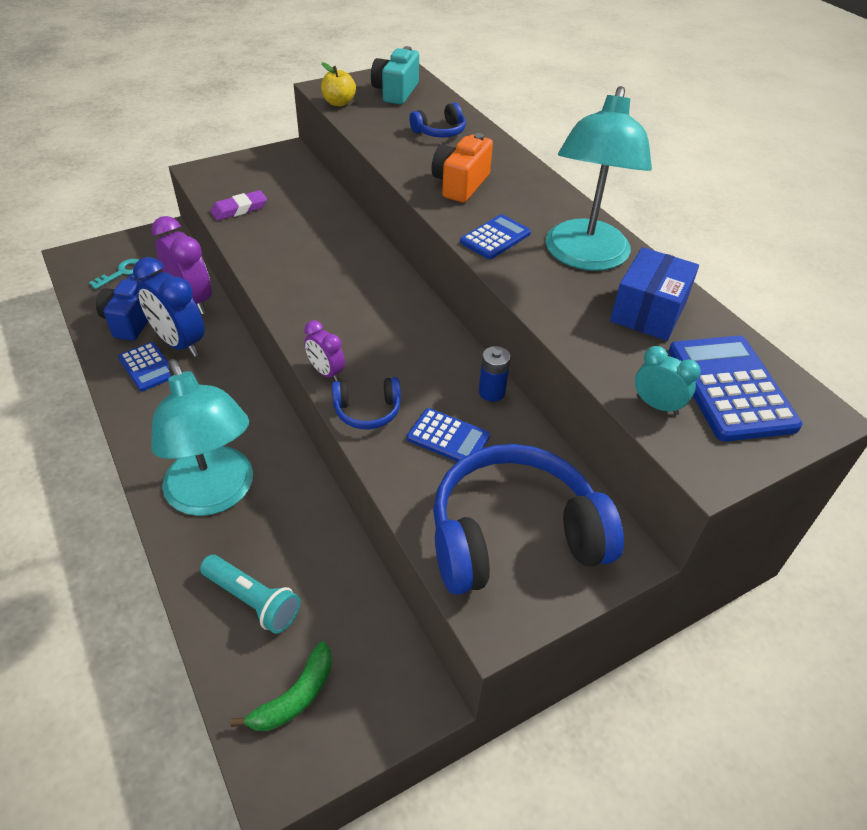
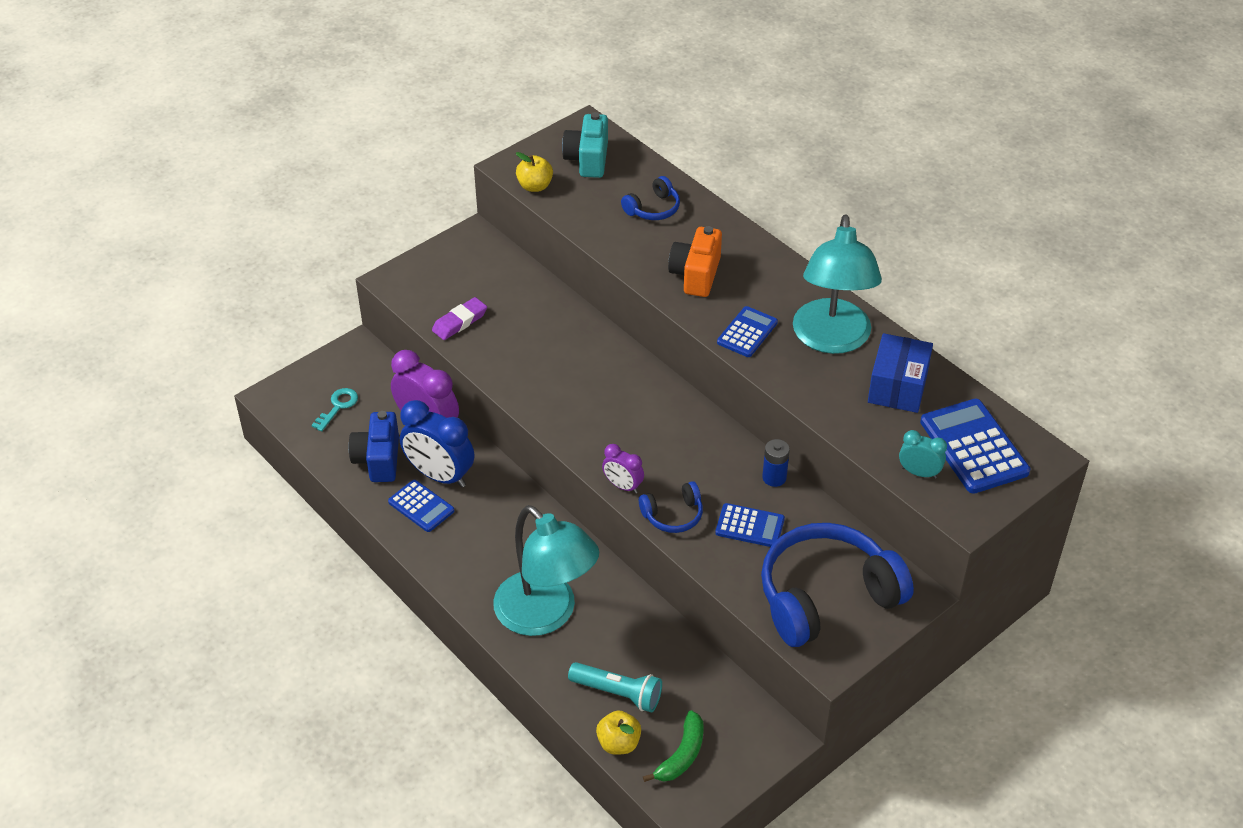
camera: 10 degrees left, 0 degrees up
(227, 664) = (618, 743): none -> yellow apple

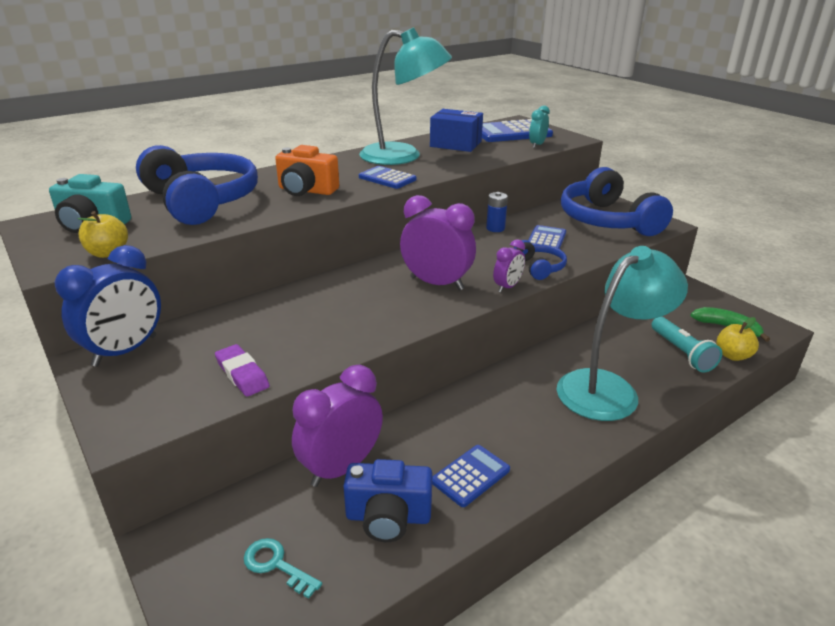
camera: 85 degrees left, 15 degrees down
(440, 475) = (423, 458): blue clock -> blue clock (125, 351)
(618, 693) = (681, 353): turquoise flashlight -> turquoise flashlight turned 135 degrees clockwise
(622, 429) = (436, 283): none -> purple clock
(653, 209) = (201, 201): blue headphones -> blue headphones, size x2.18

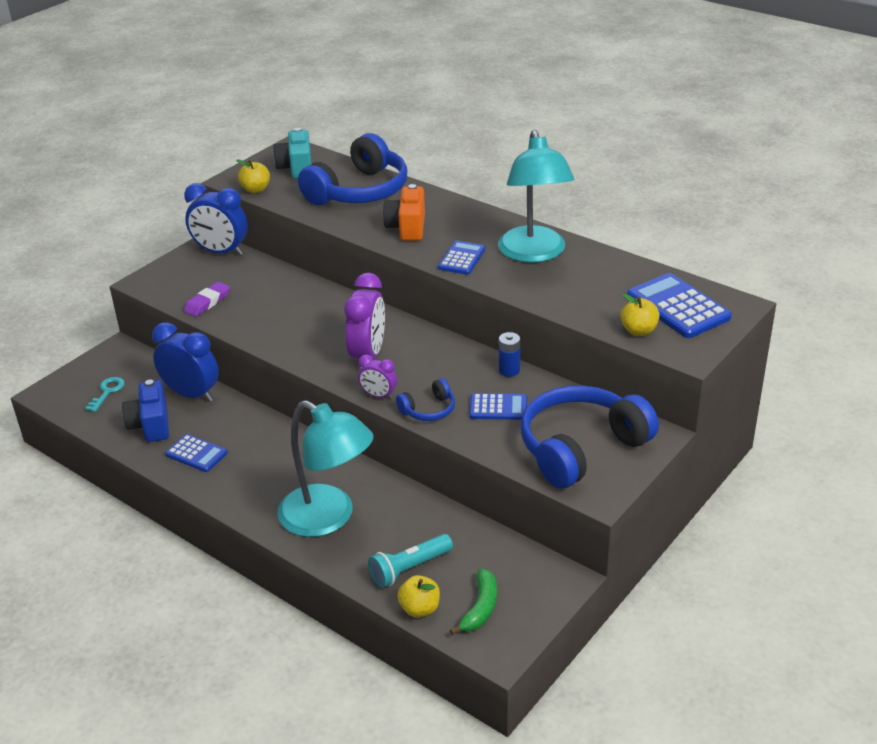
camera: 75 degrees right, 5 degrees up
(341, 467) = (191, 394): purple clock -> blue clock
(455, 144) = (600, 276): blue box -> none
(537, 145) = (638, 331): turquoise clock -> yellow apple

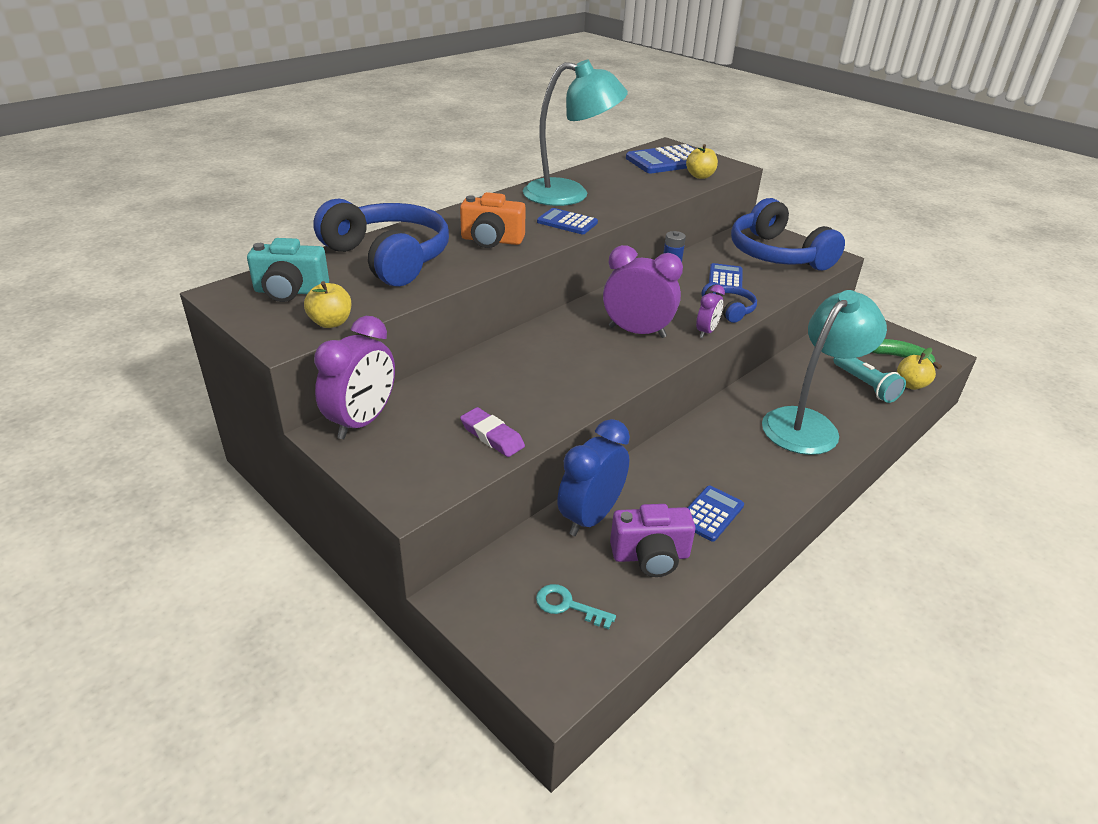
camera: 85 degrees left, 0 degrees up
(150, 425) = (650, 556): blue camera -> purple camera
(221, 252) = (362, 421): blue clock -> purple clock

